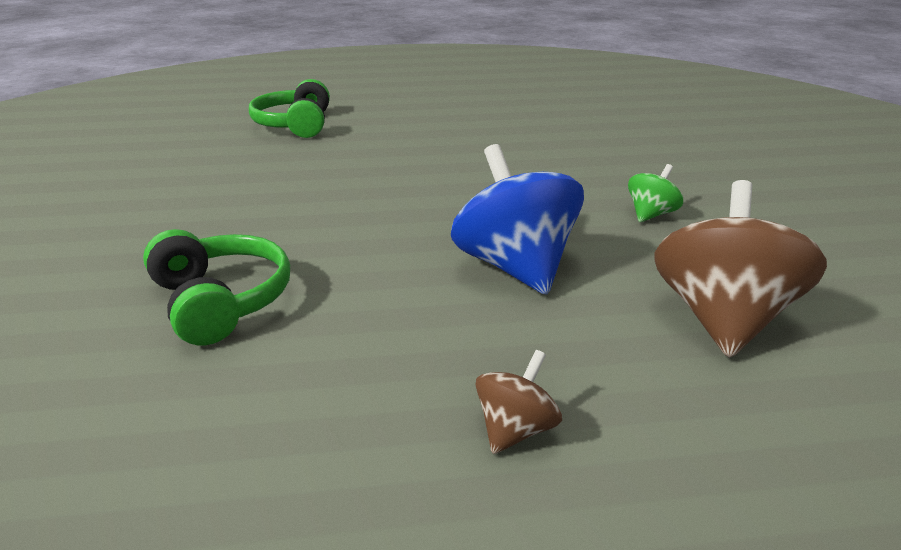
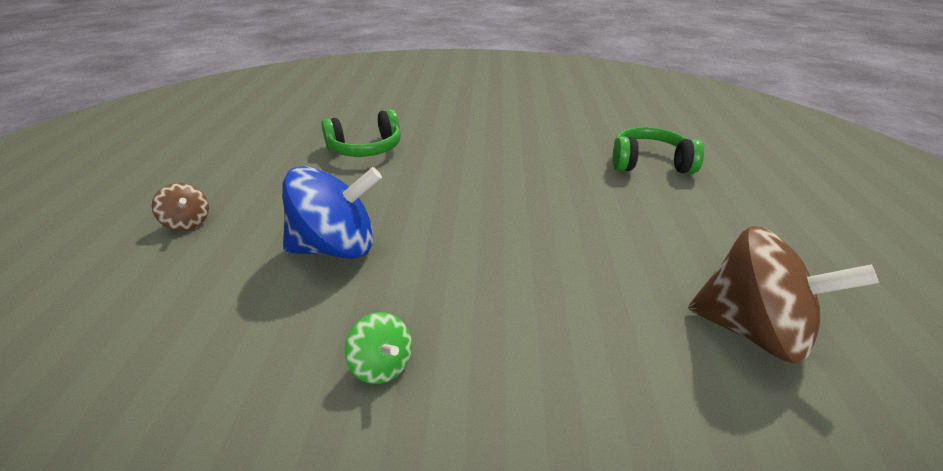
camera: 100 degrees right, 5 degrees up
(722, 318) = (183, 345): brown spinning top -> brown spinning top (751, 330)

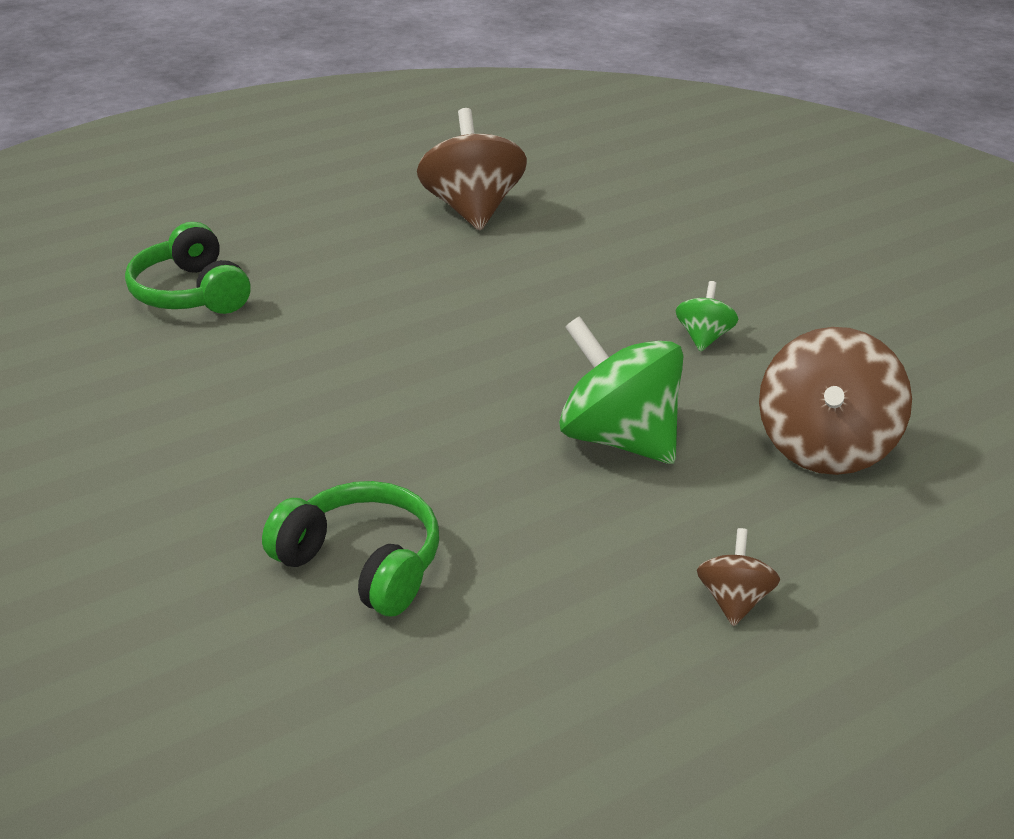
camera: 125 degrees left, 0 degrees up
(187, 339) = (824, 447): none -> brown spinning top
(337, 248) = (619, 438): blue spinning top -> green spinning top

